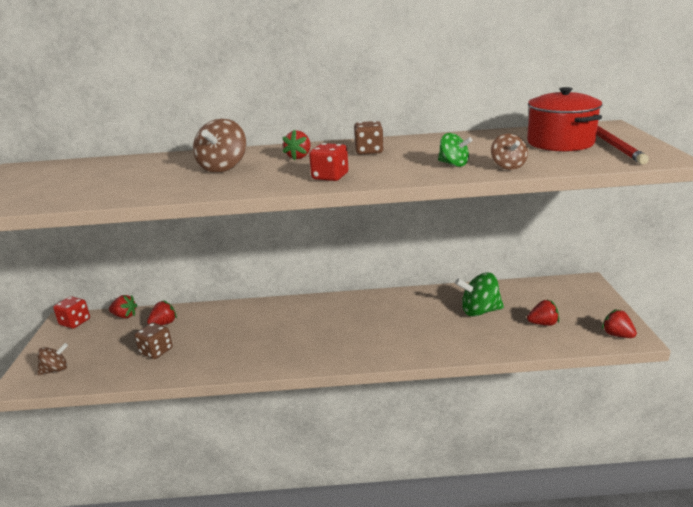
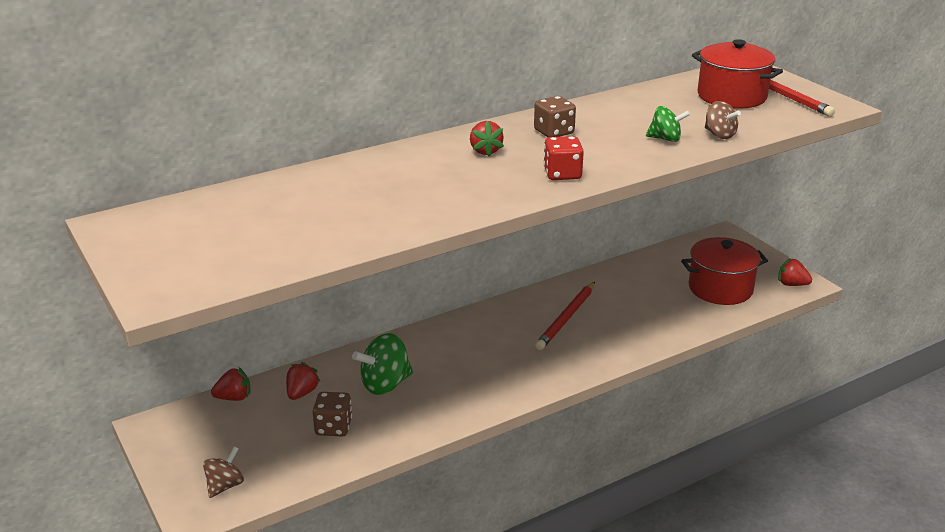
camera: 30 degrees left, 5 degrees up
(75, 322) = (170, 424): red dice -> none
(223, 168) = (417, 179): brown spinning top -> none
(390, 317) = (566, 318): none -> red pencil
(479, 311) = (651, 290): green spinning top -> green spinning top (385, 384)
(543, 323) = (720, 288): red strawberry -> red pot

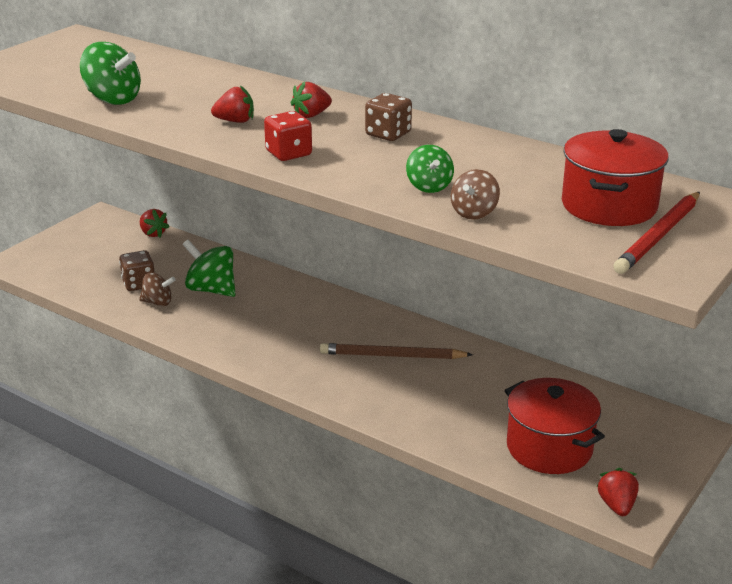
camera: 65 degrees right, 0 degrees up
(225, 486) = (47, 263): brown spinning top -> brown spinning top (158, 302)
(302, 393) = (176, 258): red strawberry -> red strawberry (235, 121)
(350, 229) = (113, 99): none -> green spinning top
(566, 318) = (392, 356): red pencil -> brown pencil

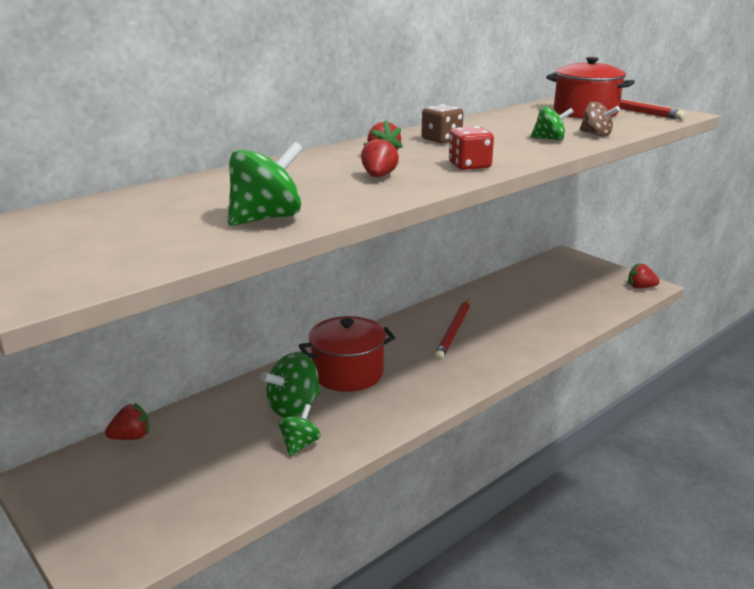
camera: 75 degrees left, 5 degrees down
(139, 284) = (248, 456): brown dice -> none
(158, 302) = (300, 444): brown spinning top -> green spinning top
(392, 356) = (454, 331): brown pencil -> red pencil
(549, 448) = (581, 295): red pot -> red pot (348, 373)

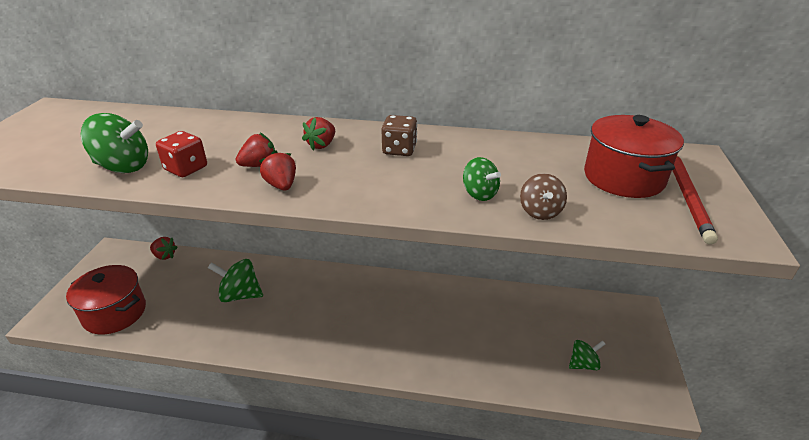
camera: 50 degrees right, 10 degrees up
(300, 444) = (200, 321): green spinning top -> green spinning top (583, 364)
(348, 373) = (300, 294): red pot -> red pot (115, 313)
(454, 331) = (412, 313): red pencil -> none
(469, 166) = (333, 188): red dice -> red dice (186, 168)
(640, 287) = (647, 394): red strawberry -> red strawberry (281, 185)

